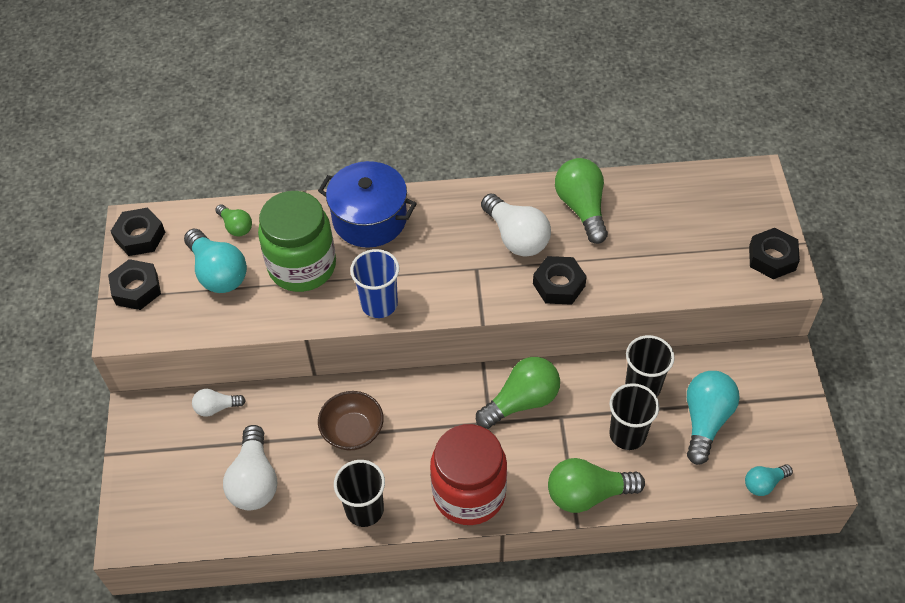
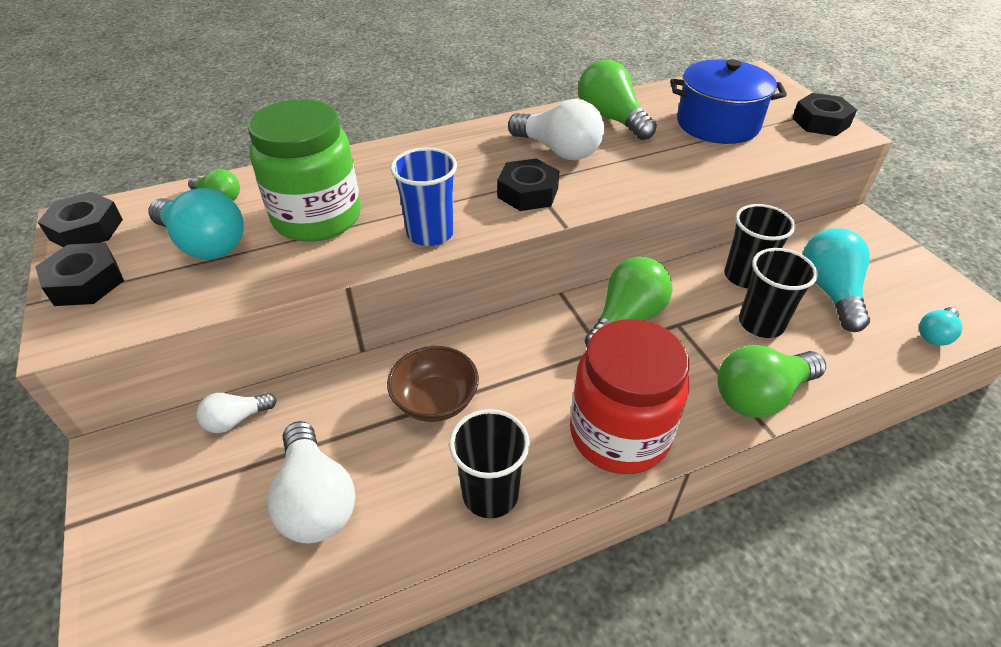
camera: 20 degrees left, 10 degrees down
(369, 219) = (385, 164): blue pot -> blue pot (717, 124)
(559, 285) = (629, 178): black nut -> black nut (527, 193)

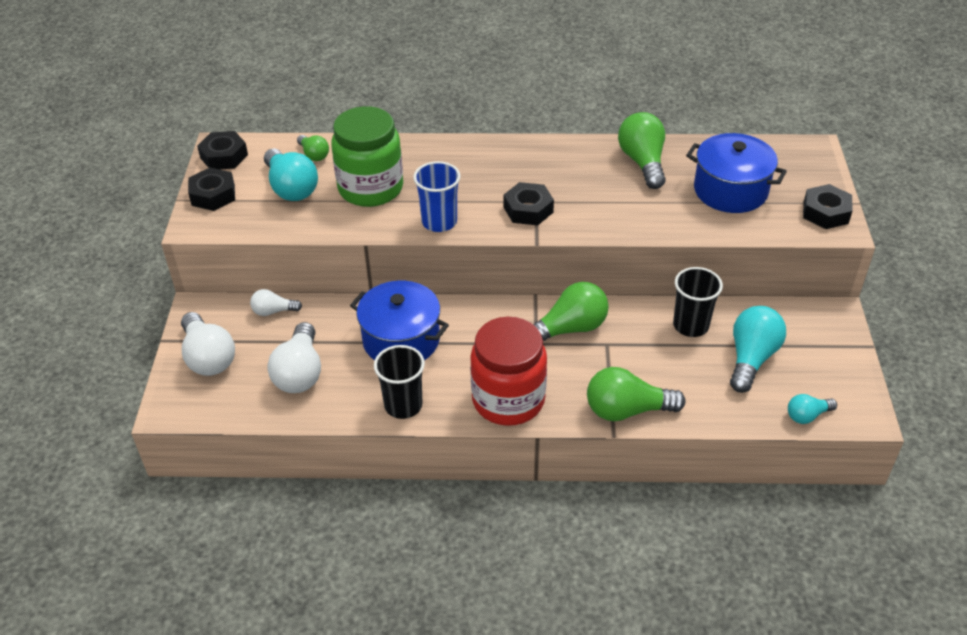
camera: 25 degrees right, 0 degrees up
(435, 401) = (401, 340): brown bowl -> blue pot
(558, 150) = (577, 180): white light bulb -> white light bulb (208, 357)
(761, 323) = (672, 363): black cup -> none

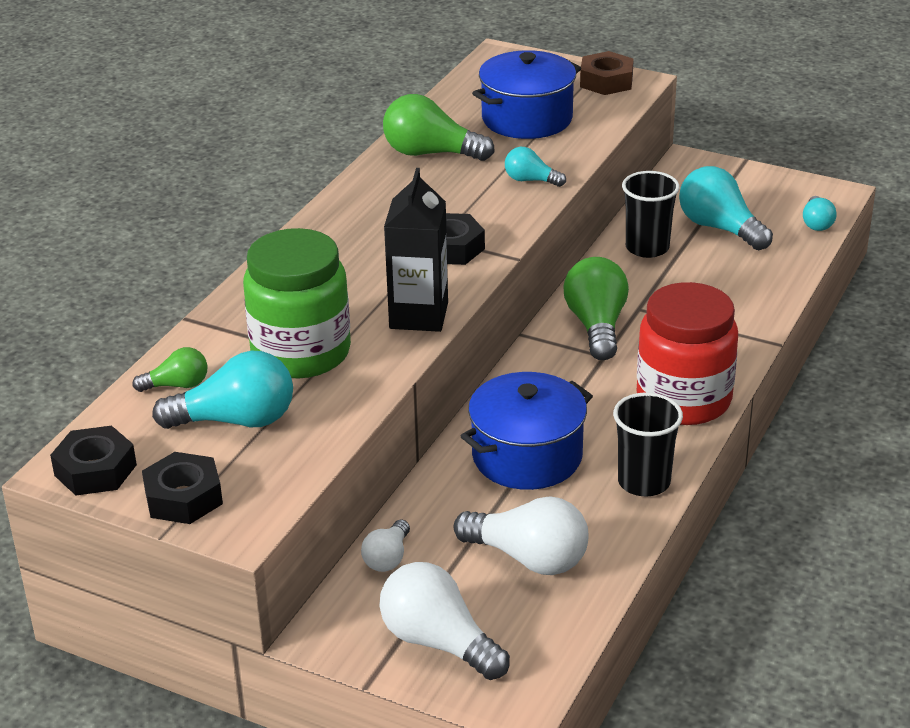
camera: 65 degrees left, 10 degrees down
(208, 357) = (438, 642): white light bulb -> white light bulb turned 135 degrees counterclockwise
(439, 222) = (419, 315): blue cup -> black carton
(627, 410) = (747, 325): green light bulb -> none
(644, 218) = (530, 180): none -> turquoise light bulb
(825, 212) = (606, 81): black nut -> brown nut

